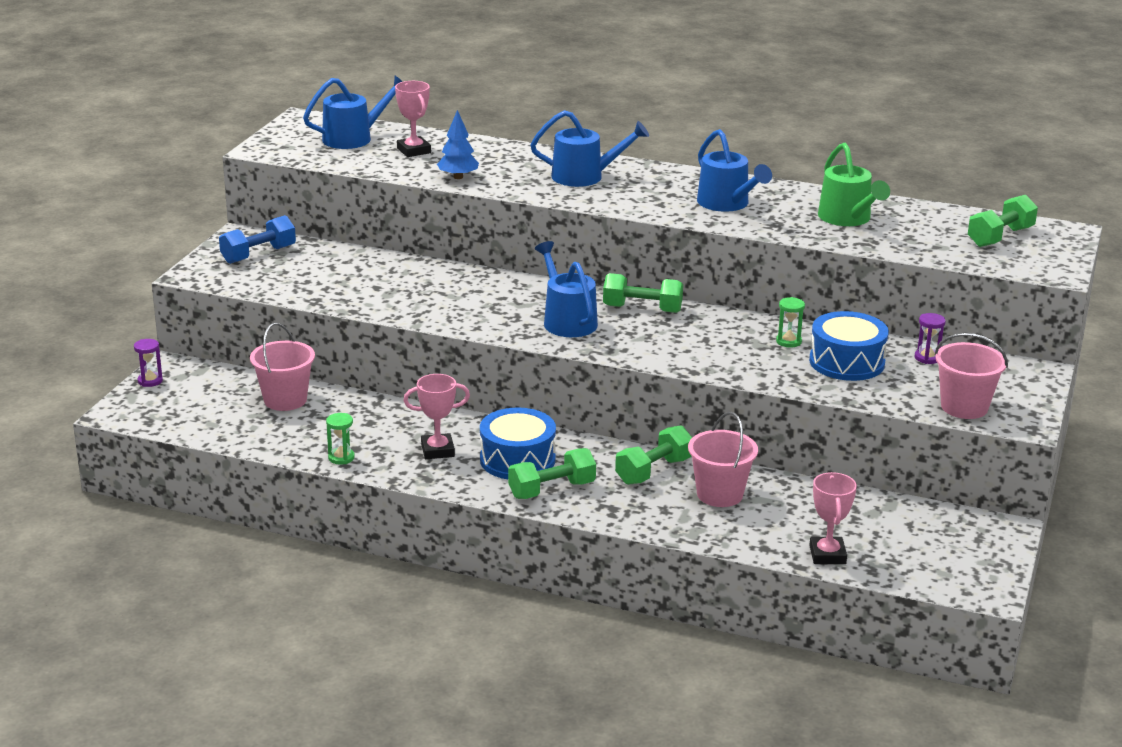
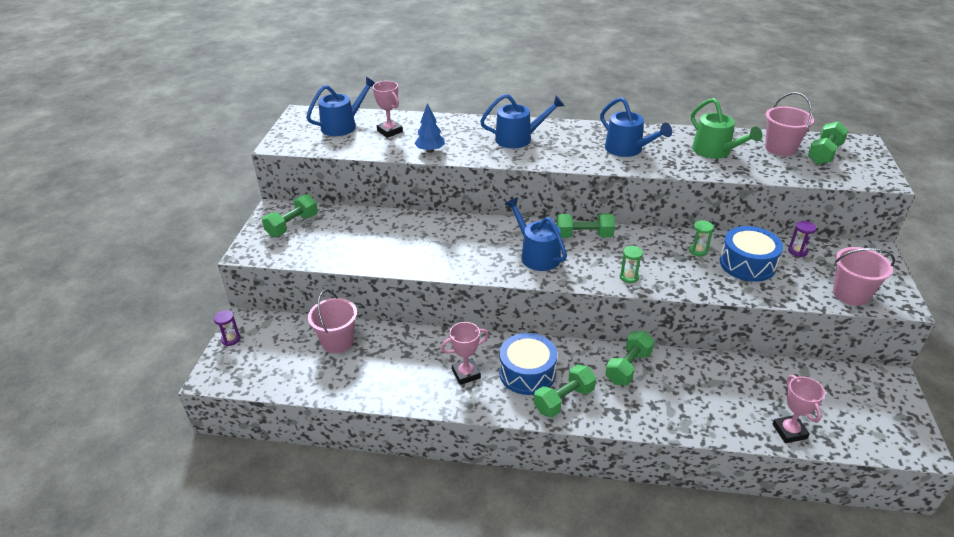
camera: 10 degrees left, 10 degrees up
(258, 255) = (292, 225): blue dumbbell -> green dumbbell
(341, 458) = (396, 394): green hourglass -> green hourglass (629, 277)
(720, 494) = (684, 382): pink bucket -> pink bucket (780, 148)

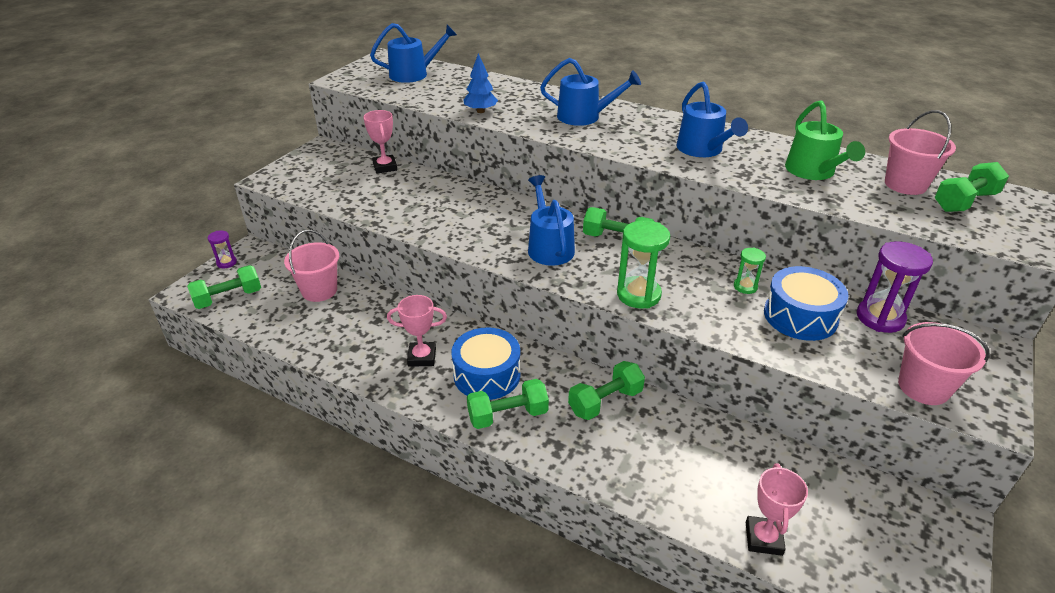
camera: 20 degrees right, 0 degrees up
(292, 225) = (326, 164): green dumbbell -> green dumbbell (228, 298)
(390, 131) = (455, 87): pink trophy -> pink trophy (385, 167)
(629, 277) = (638, 295): green hourglass -> green hourglass, size x1.84
(797, 251) = (880, 318): purple hourglass -> purple hourglass, size x1.84

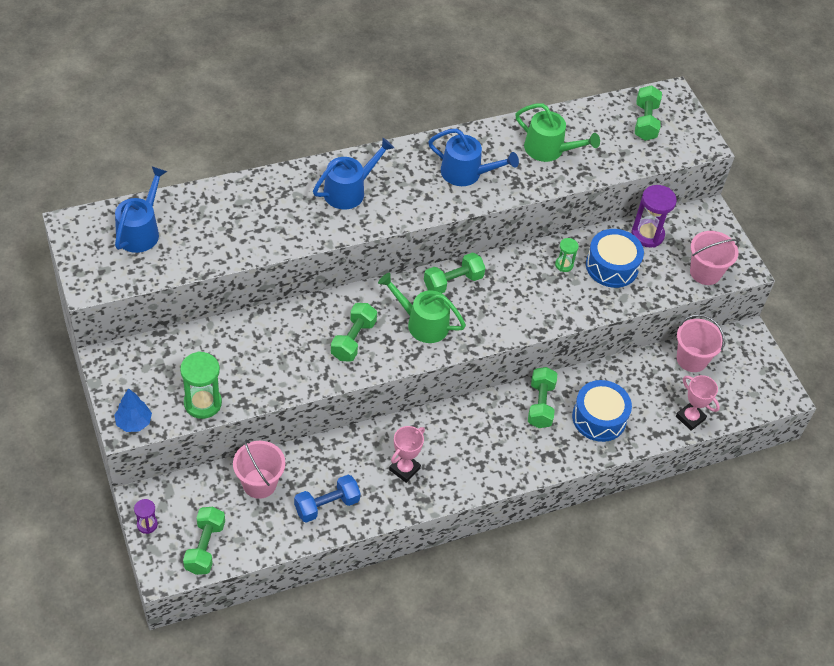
camera: 55 degrees left, 15 degrees up
(333, 335) = (326, 505): none -> blue dumbbell
(385, 167) = (198, 339): pink trophy -> none
(480, 111) = (268, 240): blue tree -> blue tree (134, 422)
(487, 375) = (458, 446): blue drum -> blue drum (599, 418)
(508, 415) = (504, 461): green dumbbell -> green dumbbell (353, 340)
(549, 247) = (422, 323): blue watering can -> green watering can
(638, 295) = (519, 320): green hourglass -> green hourglass (202, 403)
(905, 184) = (605, 126): pink bucket -> pink bucket (691, 359)

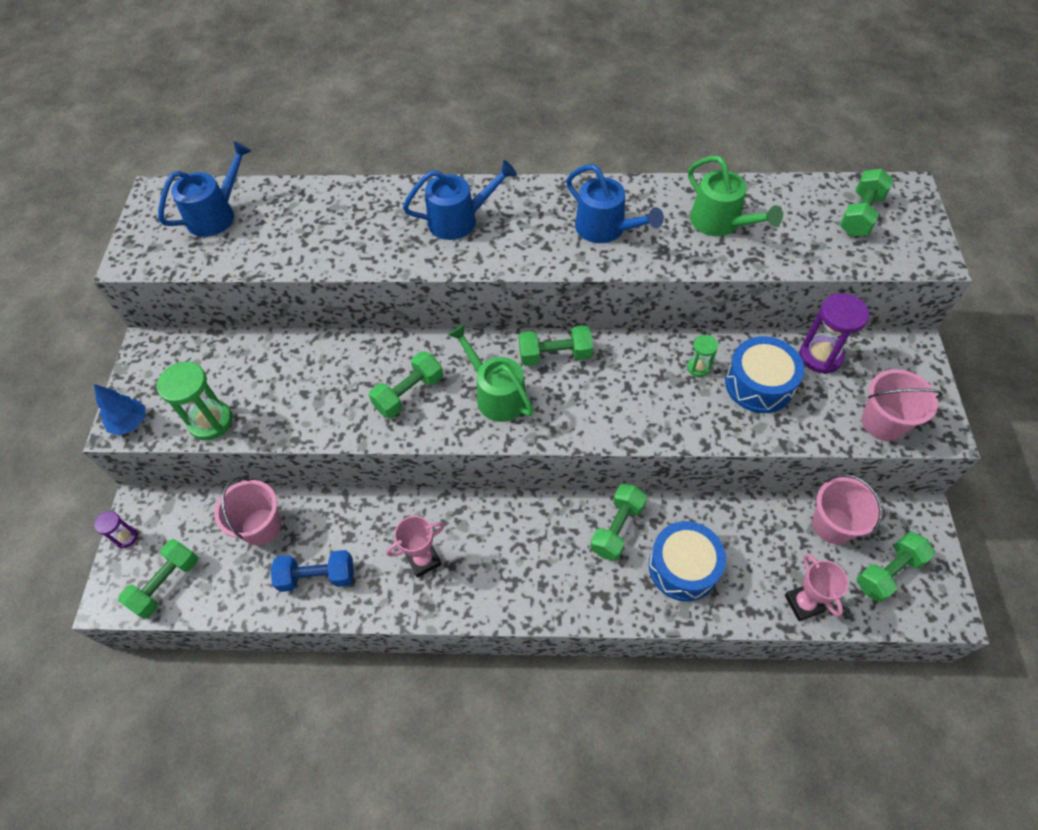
camera: 30 degrees right, 5 degrees up
(739, 381) = (888, 572): none -> green dumbbell

